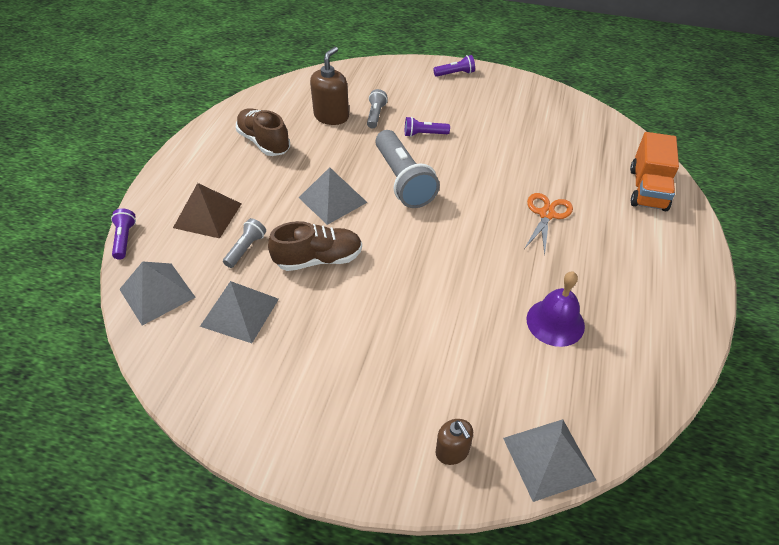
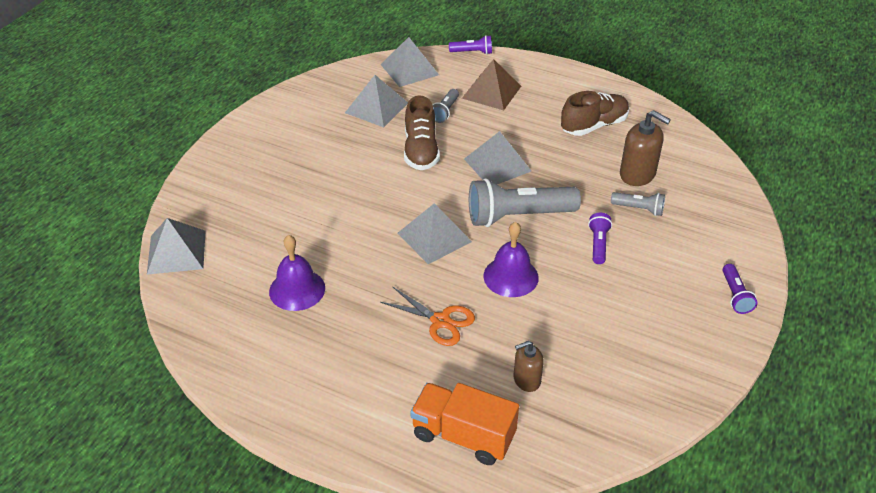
camera: 100 degrees right, 5 degrees down
(246, 249) = (445, 112): grey flashlight -> grey flashlight turned 75 degrees clockwise
(447, 231) = (434, 237): none -> grey pyramid
(452, 451) = (208, 202): brown soap dispenser -> brown soap dispenser (526, 380)
(479, 179) = (511, 276): none -> purple bell

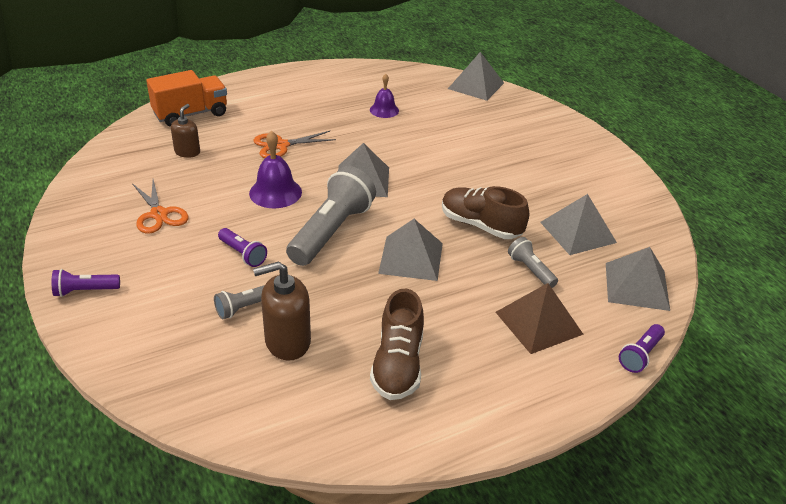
camera: 125 degrees right, 5 degrees down
(297, 289) = (384, 110): purple bell -> purple bell, size x0.66
(622, 324) = (159, 214): none -> orange scissors
(735, 295) = (85, 291): purple flashlight -> purple flashlight turned 45 degrees counterclockwise

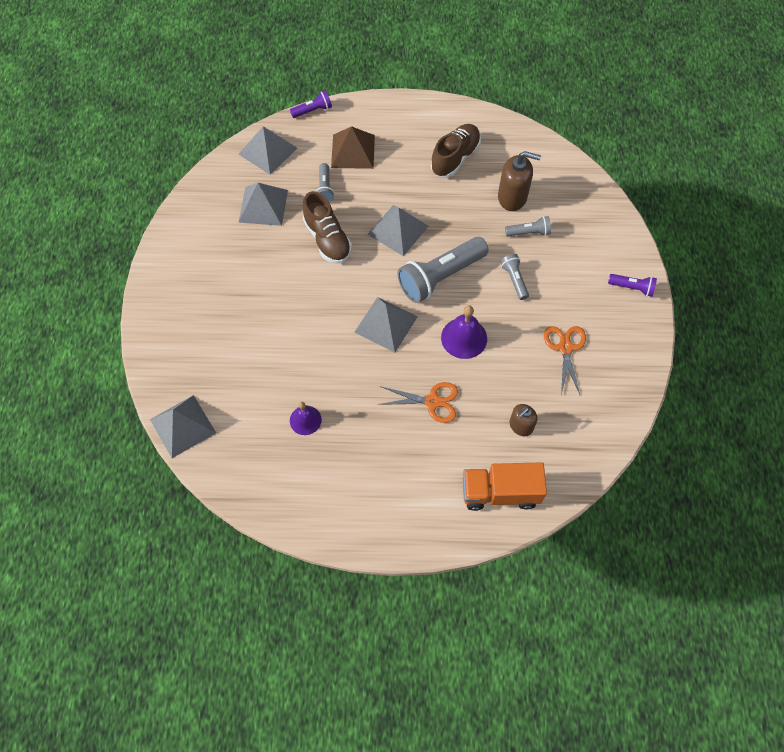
camera: 150 degrees left, 25 degrees up
(243, 254) = (514, 280): purple flashlight -> grey flashlight

